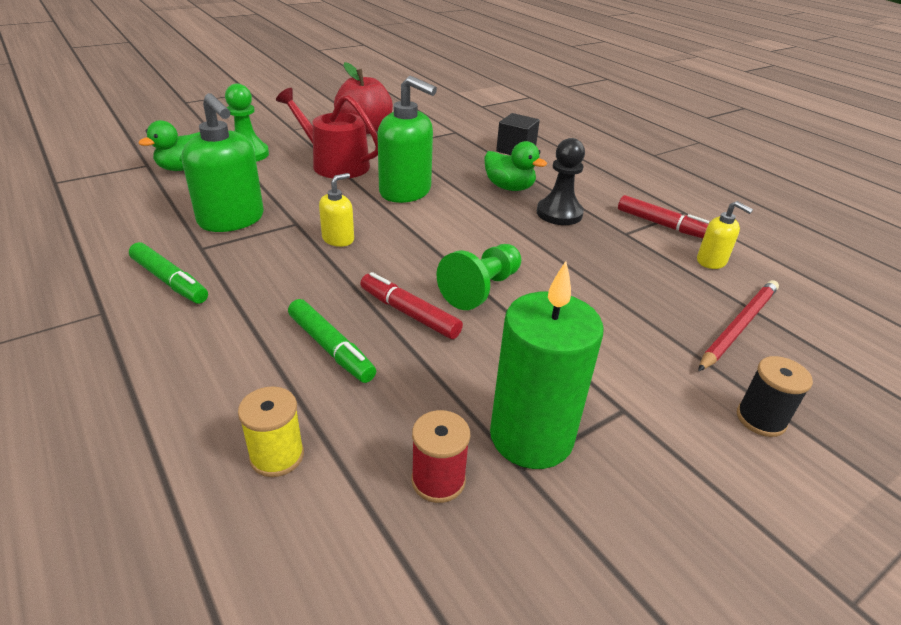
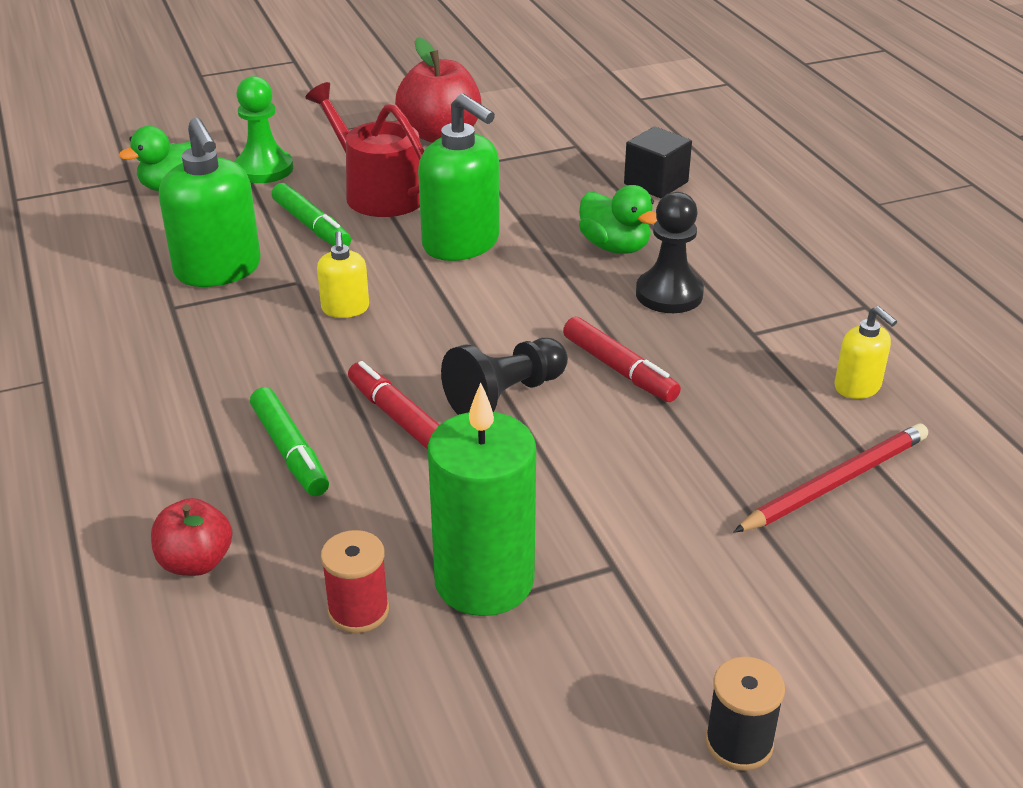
camera: 15 degrees right, 0 degrees up
(170, 281) = (126, 348): green marker -> green marker (311, 226)
(277, 456) = (196, 562): yellow spool -> red apple
(338, 239) = (345, 309): yellow soap dispenser -> yellow soap dispenser turned 120 degrees clockwise
(481, 289) = (505, 396): green pawn -> black pawn
(662, 225) = (816, 324): red marker -> red marker (619, 369)
(760, 419) = (784, 600): black spool -> black spool (739, 743)

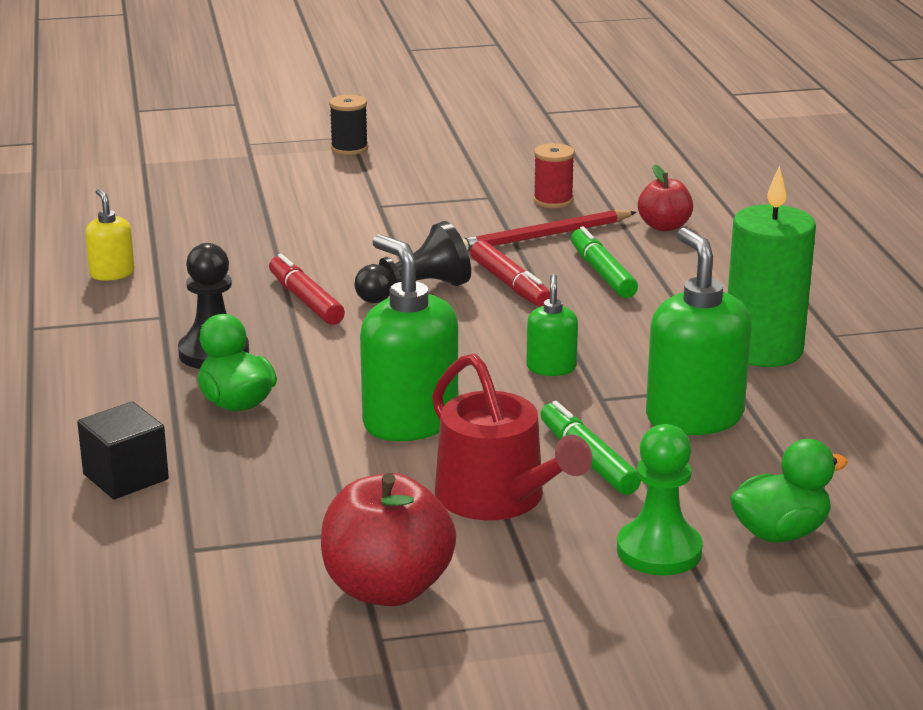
camera: 170 degrees left, 10 degrees down
(345, 309) = (551, 367): yellow soap dispenser -> green soap dispenser
(484, 581) = (468, 205): green candle -> green candle (763, 350)
(835, 482) = (192, 227): red pencil -> red pencil (544, 236)

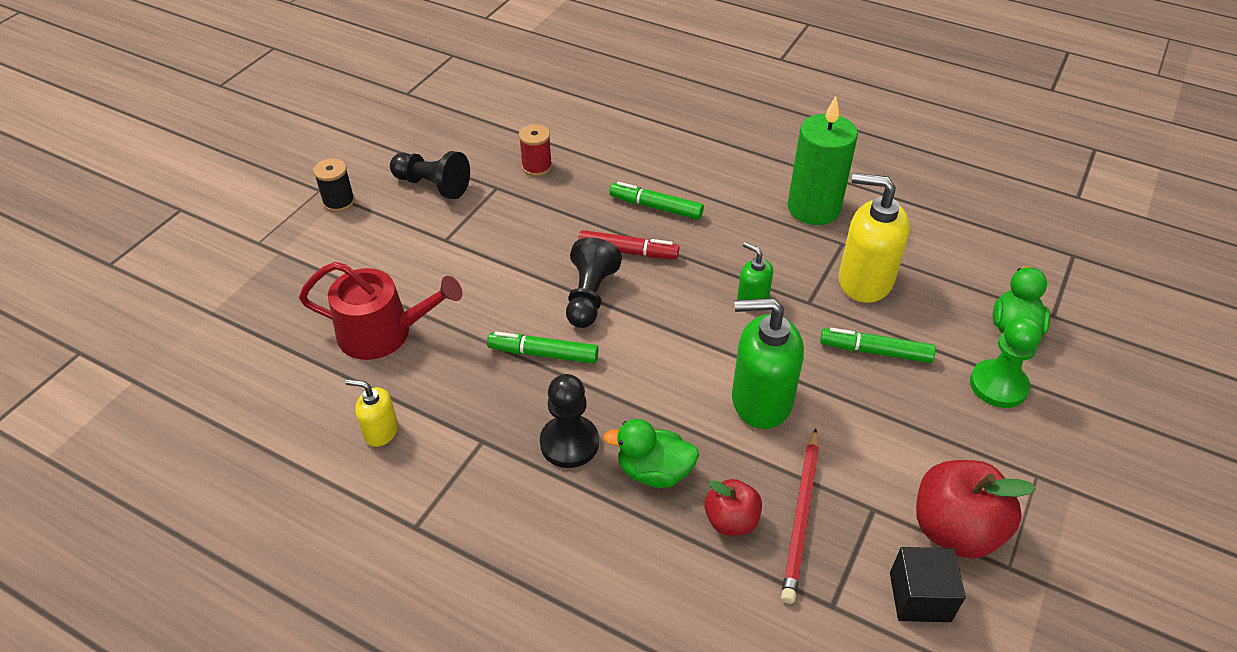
camera: 50 degrees left, 20 degrees up
(126, 477) = (704, 590): black cube -> black cube (919, 597)
(305, 300) = (543, 354): red marker -> green marker
(440, 172) = (432, 185): none -> black pawn
(498, 498) = (888, 416): red watering can -> red watering can (383, 333)
(544, 236) = (580, 199): red pencil -> red pencil (801, 517)
(664, 226) = (625, 148): red apple -> red apple (731, 520)
(694, 417) = (864, 281): green soap dispenser -> yellow soap dispenser

